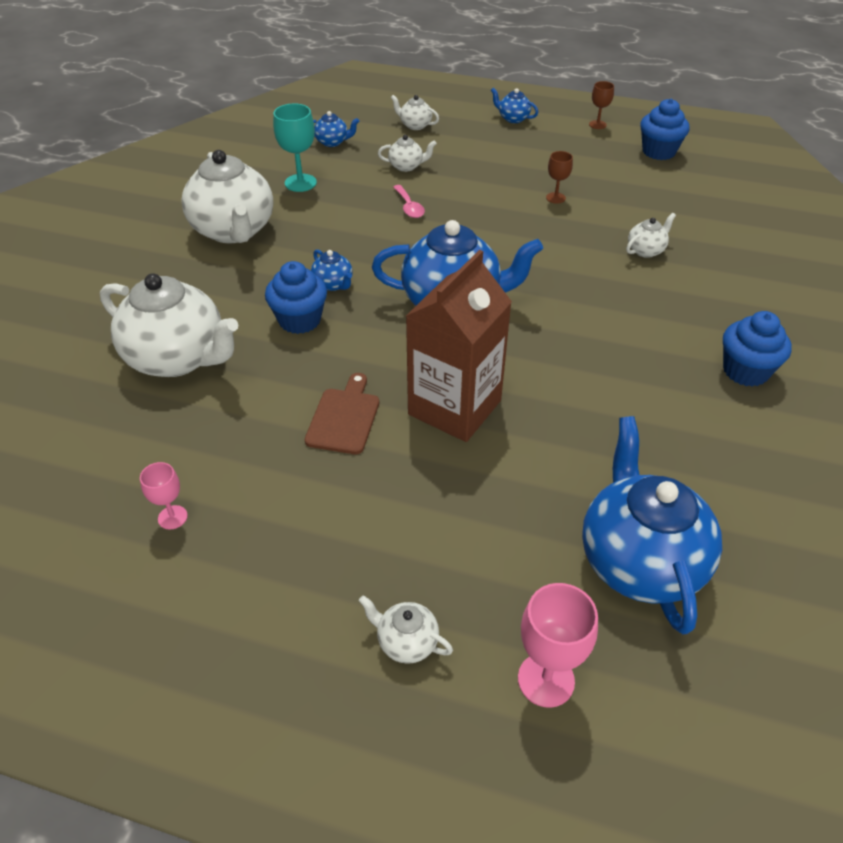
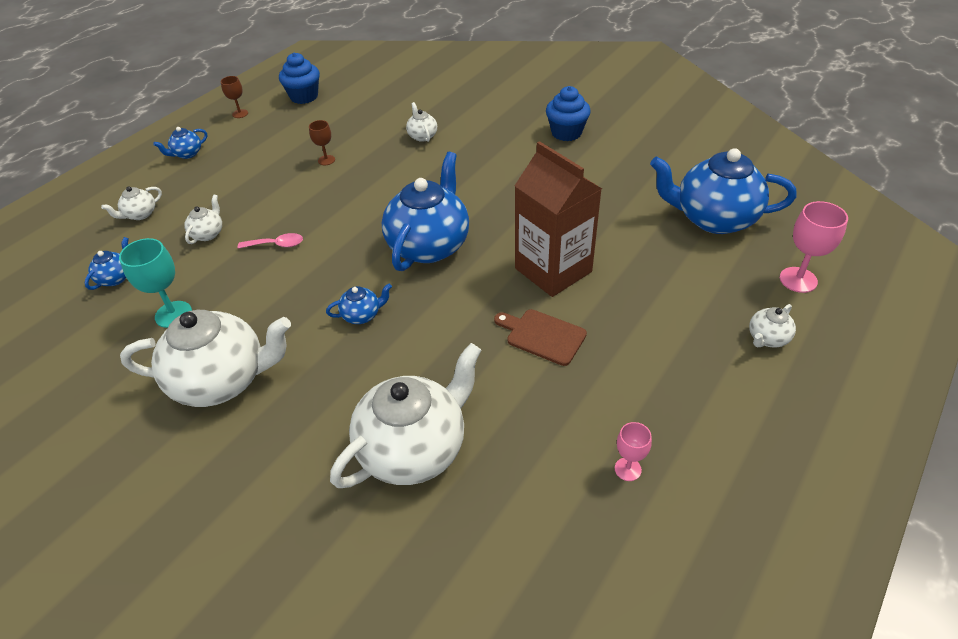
camera: 70 degrees left, 0 degrees up
(299, 320) = (402, 346): blue cupcake -> none

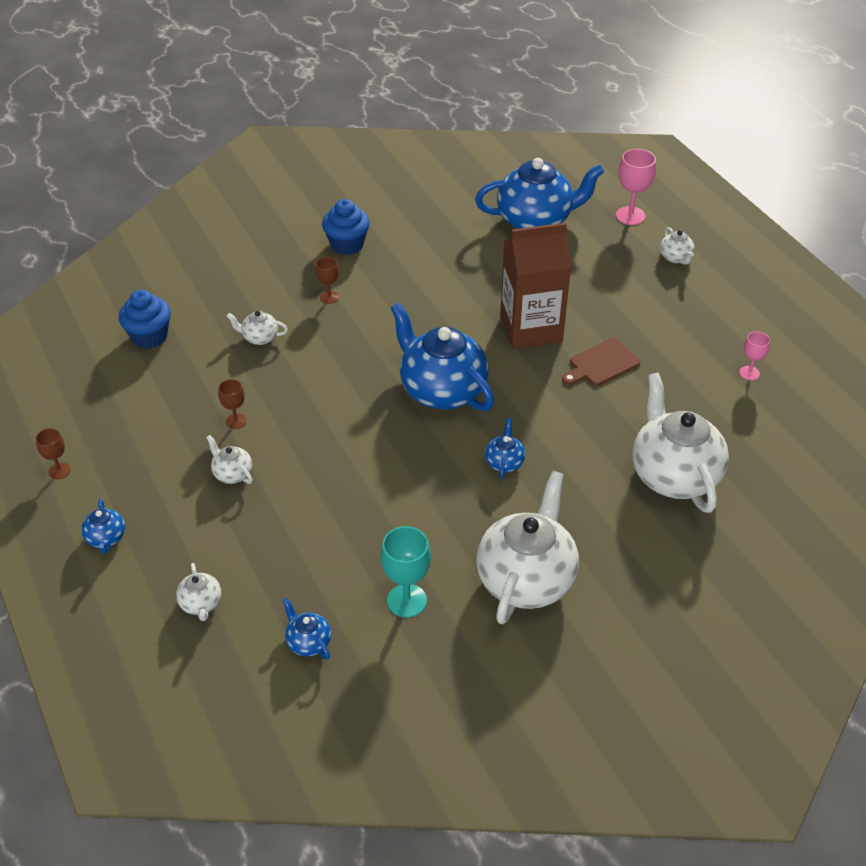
camera: 65 degrees left, 0 degrees up
(208, 234) = (290, 548): white teapot -> white teapot (232, 474)
(276, 245) = (355, 497): pink spoon -> none
(304, 96) = (80, 405): blue cupcake -> blue cupcake (149, 336)
(495, 148) = (329, 297): none -> brown goblet
(713, 219) = (535, 220): blue teapot -> blue teapot turned 135 degrees counterclockwise

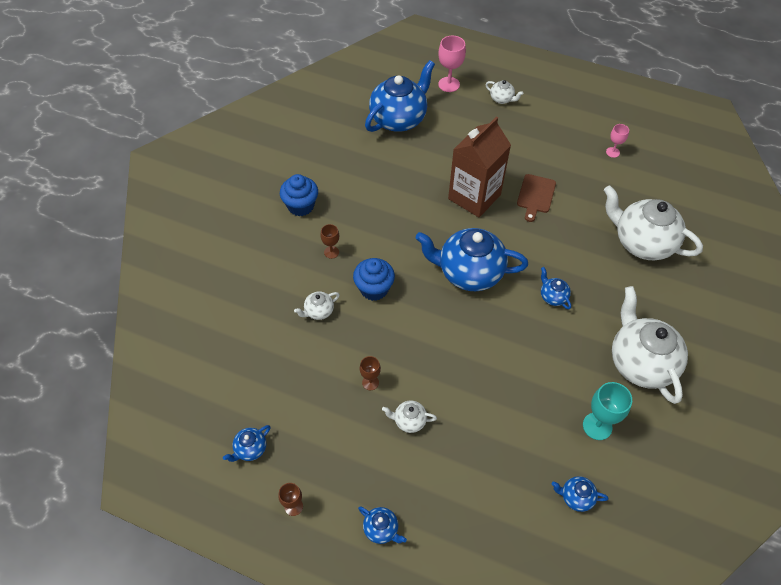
camera: 40 degrees left, 10 degrees up
(77, 406) = (250, 449): none -> blue teapot
(149, 336) = (242, 361): blue cupcake -> blue cupcake (374, 289)
(201, 604) = (490, 524): white teapot -> none

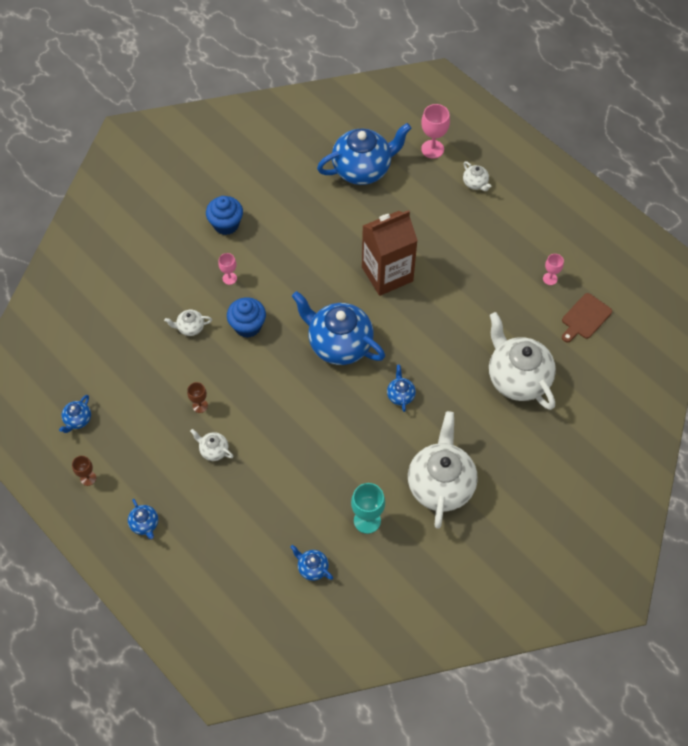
camera: 25 degrees right, 5 degrees up
(250, 449) = (78, 420): blue teapot -> blue teapot turned 45 degrees counterclockwise
(331, 252) = (229, 278): brown goblet -> pink goblet
(535, 195) = (445, 294): brown cutting board -> brown cutting board (585, 318)

